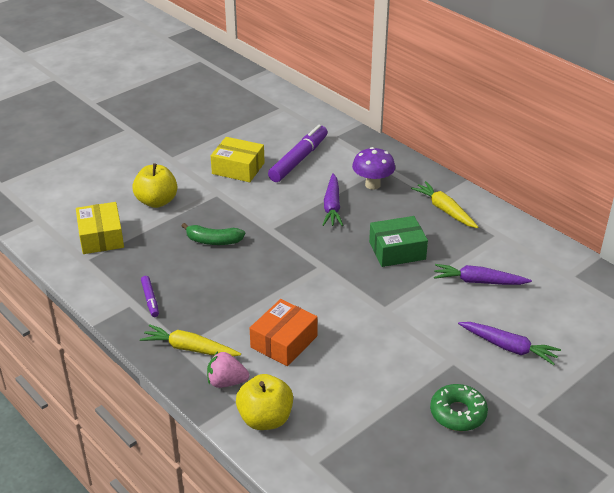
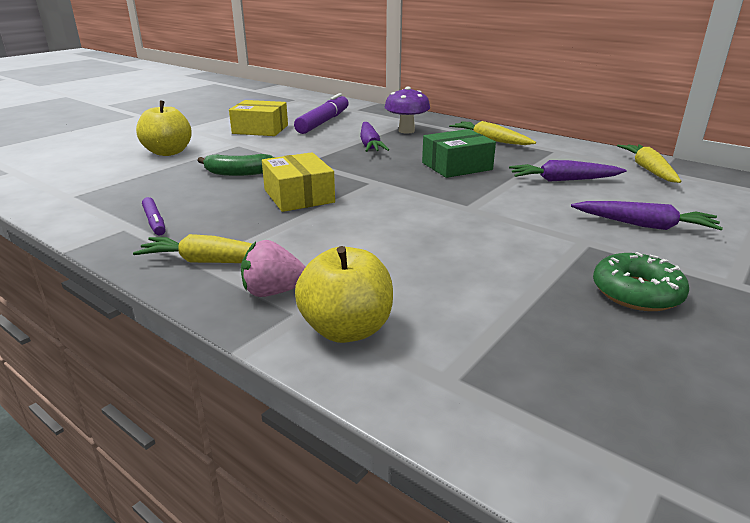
camera: 10 degrees left, 10 degrees down
(101, 237) = (94, 179): yellow box -> yellow box (299, 196)
(284, 342) = (349, 244): orange box -> none
(562, 274) = (648, 170): none -> yellow carrot

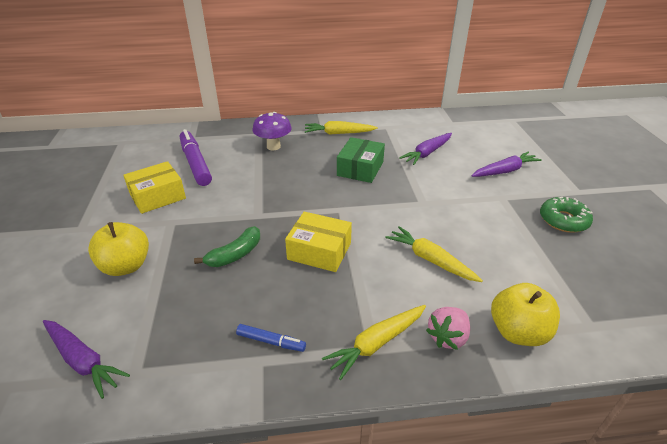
camera: 45 degrees left, 10 degrees up
(154, 222) = (271, 341): purple marker -> blue marker
(370, 144) = (274, 173): purple carrot -> purple carrot (83, 361)
(648, 170) = (447, 124): yellow carrot -> yellow carrot (430, 260)

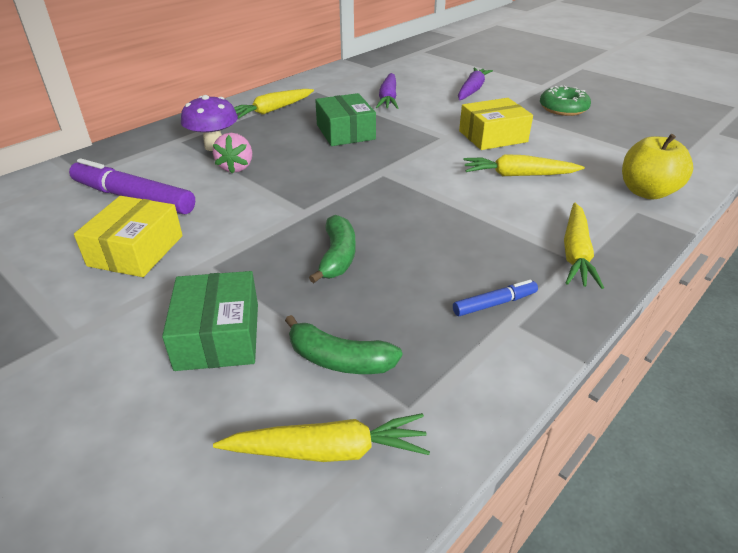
camera: 40 degrees left, 0 degrees up
(83, 361) = (328, 450): purple carrot -> yellow carrot
(126, 266) = (218, 336): yellow apple -> green box
(151, 317) = (339, 360): none -> green banana
(319, 251) = (417, 212): yellow box -> yellow box (493, 136)
(448, 337) = (613, 220): pink strawberry -> pink strawberry (236, 167)

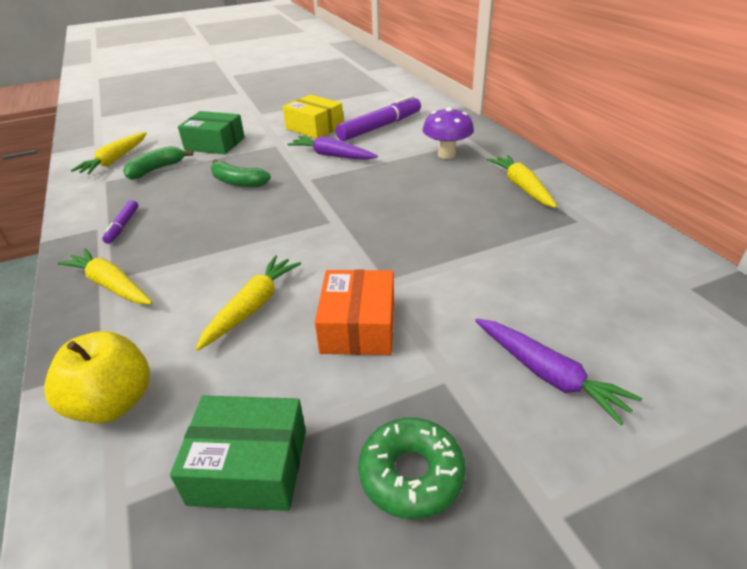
camera: 115 degrees right, 0 degrees up
(236, 167) = (399, 160): pink strawberry -> none
(345, 132) = (439, 219): green box -> green box (249, 466)
(388, 98) = (534, 271): purple carrot -> purple carrot (332, 155)
(493, 136) = (358, 326): yellow box -> orange box
(494, 304) = (123, 226): blue marker -> purple marker

